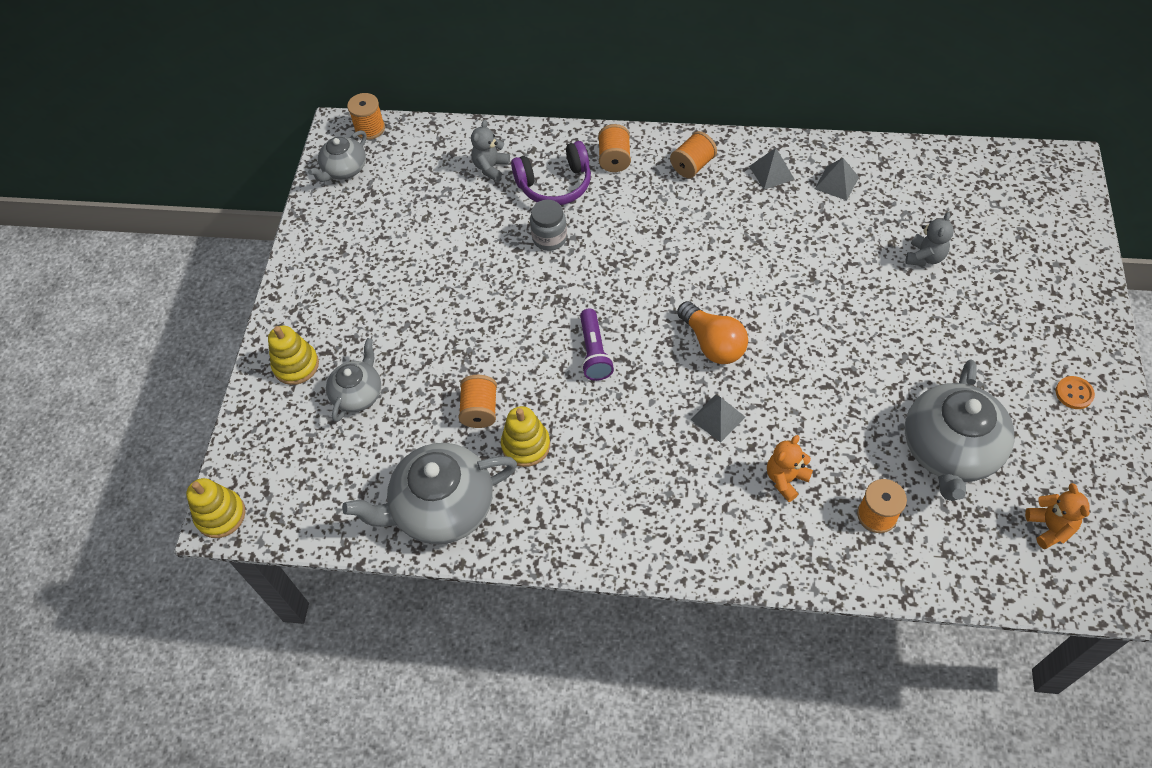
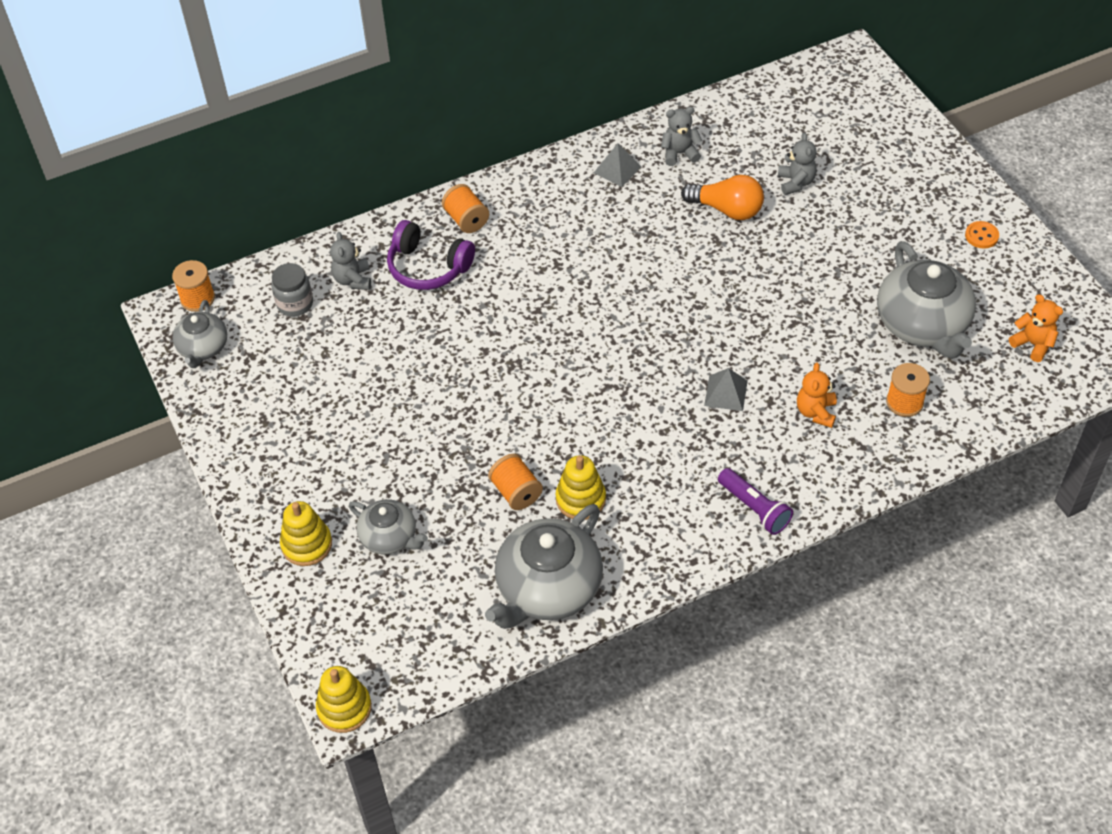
camera: 35 degrees left, 5 degrees down
(358, 394) = (389, 537): grey teapot -> grey teapot turned 135 degrees clockwise
(549, 238) = (461, 316): grey jar -> grey jar (295, 304)
(555, 184) = (428, 267): purple headphones -> purple headphones turned 75 degrees clockwise
(594, 352) = (579, 393): purple flashlight -> purple flashlight (754, 508)
(692, 165) = (543, 194): orange spool -> none
(713, 343) = (676, 335): orange light bulb -> orange light bulb (727, 209)
(836, 183) = (679, 153): grey pyramid -> grey teddy bear

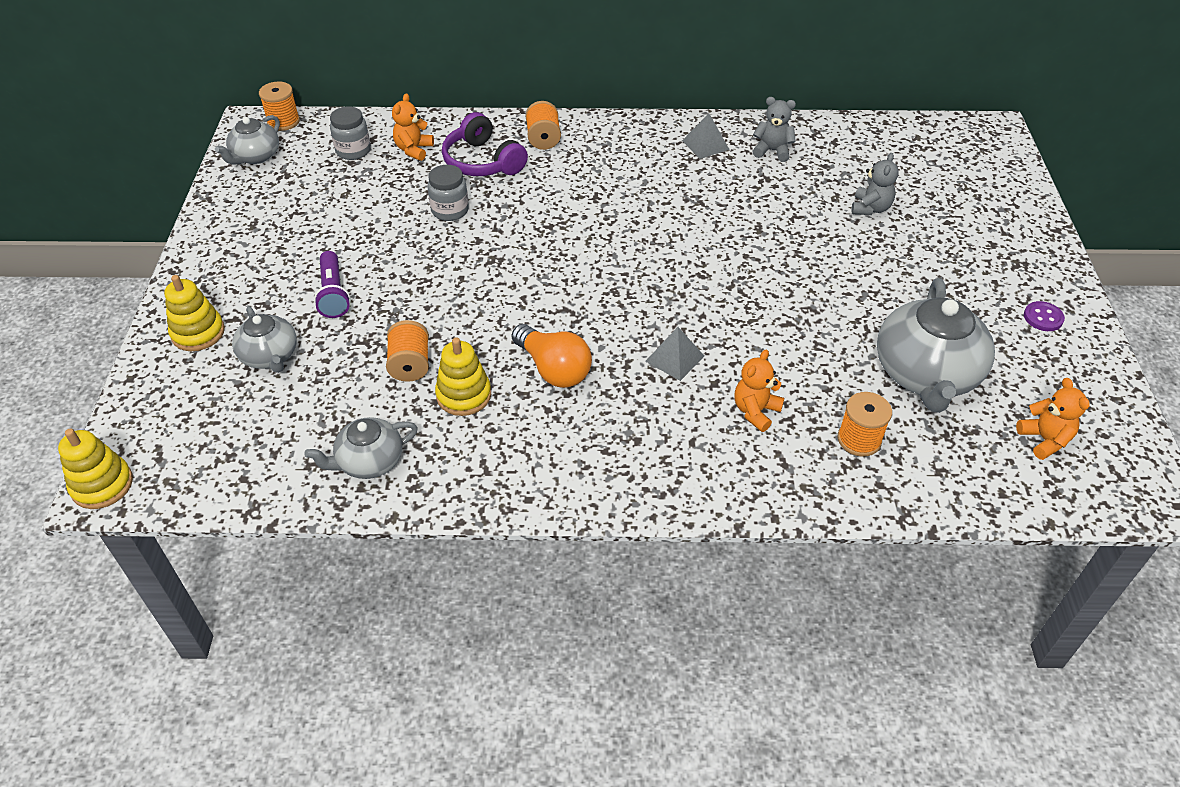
camera: 25 degrees right, 5 degrees down
(353, 280) = (414, 150): grey teddy bear -> orange teddy bear
(437, 331) = (450, 210): none -> grey jar
(548, 588) = (369, 461): grey teapot -> grey teapot, size x0.56
(727, 209) = (786, 207): orange light bulb -> orange light bulb (553, 369)
(754, 508) = (627, 475): purple flashlight -> purple flashlight (333, 294)
(981, 236) = (1043, 318): orange button -> purple button

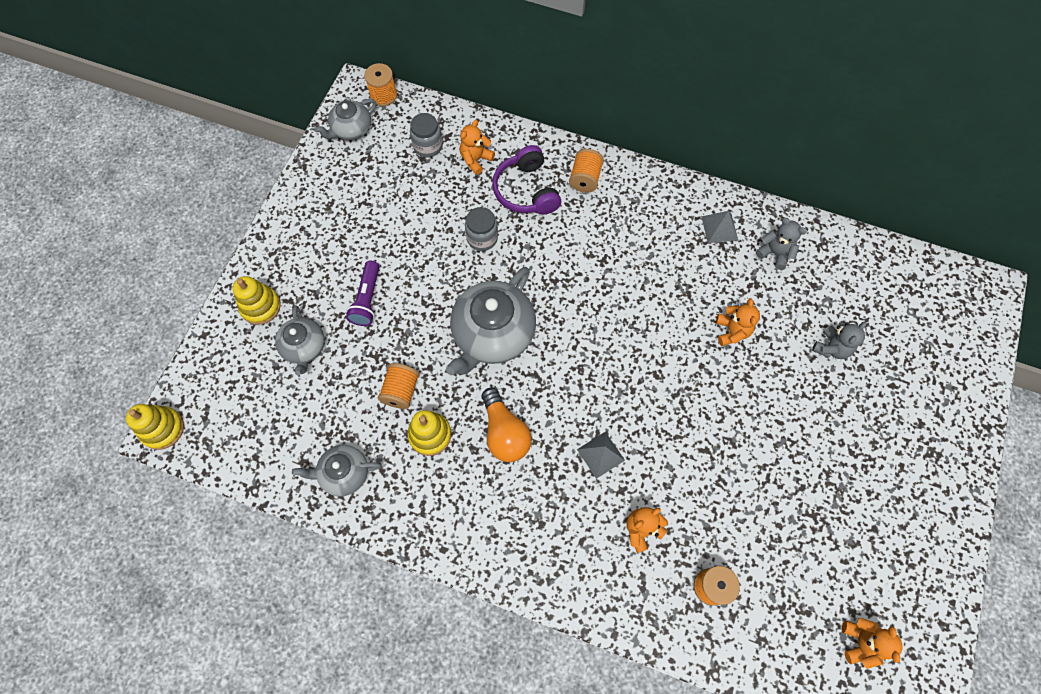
camera: 20 degrees right, 20 degrees up
(762, 220) = (732, 331): none -> orange teddy bear
(926, 374) = (794, 542): grey teapot -> grey teapot (492, 334)
(1043, 318) = (924, 519): purple button -> none

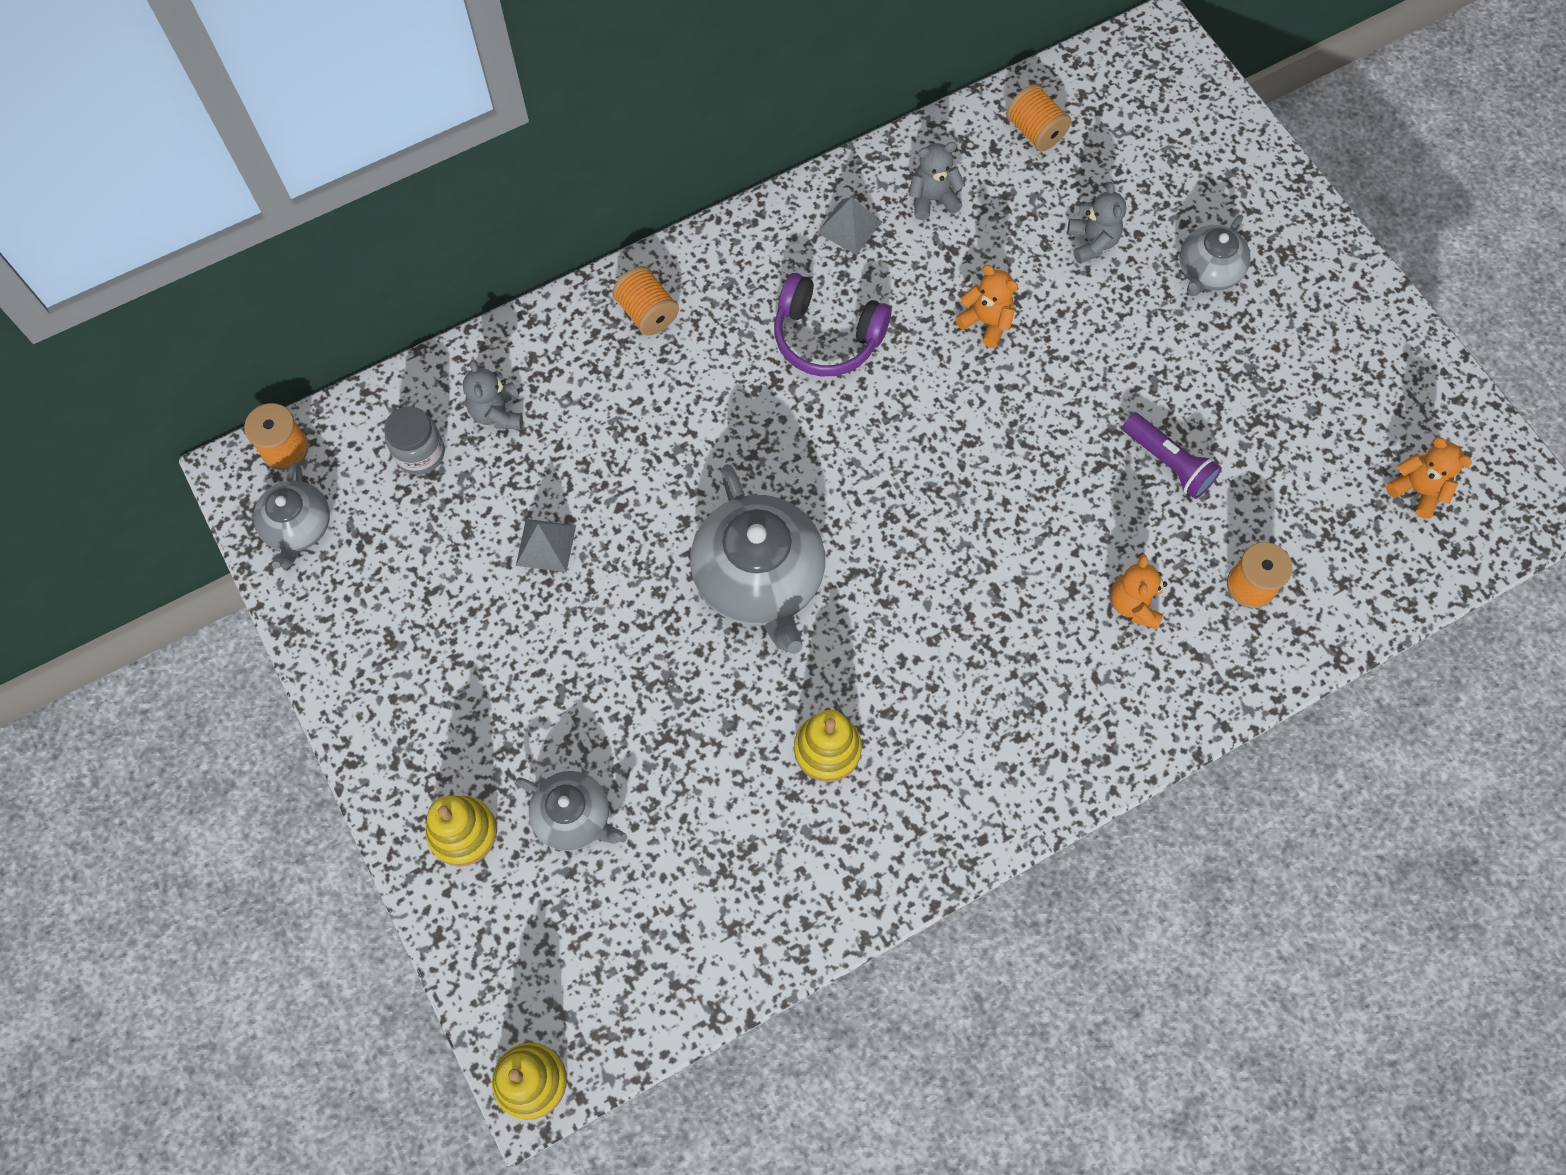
camera: 50 degrees left, 0 degrees up
(344, 473) = (791, 888): grey teapot -> grey teapot (1208, 271)
(367, 299) = (576, 691): purple flashlight -> purple flashlight (1168, 463)
(401, 391) = (740, 741): orange spool -> orange spool (1035, 131)
(476, 160) = (497, 413): orange teddy bear -> grey teddy bear
(482, 238) = (617, 491): grey jar -> none
(504, 433) = (897, 662): orange light bulb -> none
(526, 190) = (599, 390): purple headphones -> purple headphones (826, 337)
(600, 454) = (1013, 578): grey pyramid -> grey pyramid (546, 545)

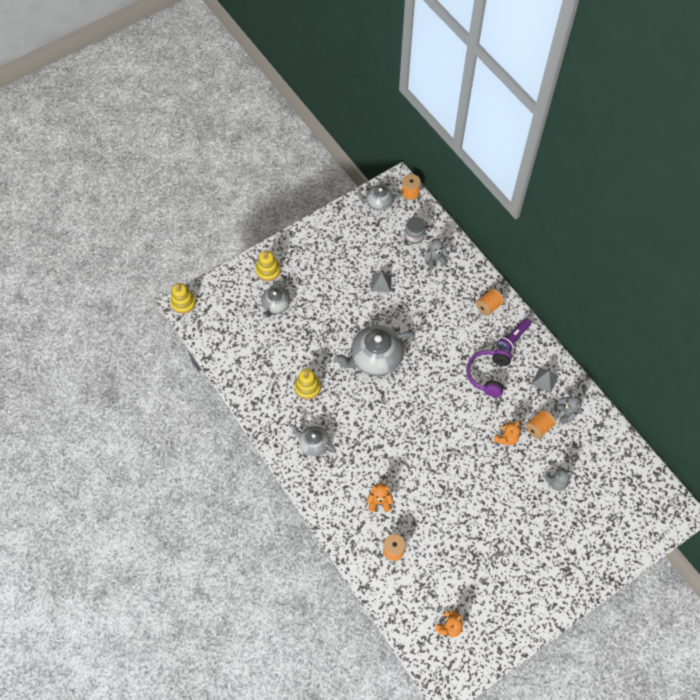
camera: 85 degrees right, 5 degrees down
(1035, 131) = (612, 455): orange spool -> orange spool (538, 427)
(1168, 463) = (447, 516): purple flashlight -> purple flashlight (513, 339)
(1208, 271) = (550, 534): grey teapot -> grey teapot (313, 444)

